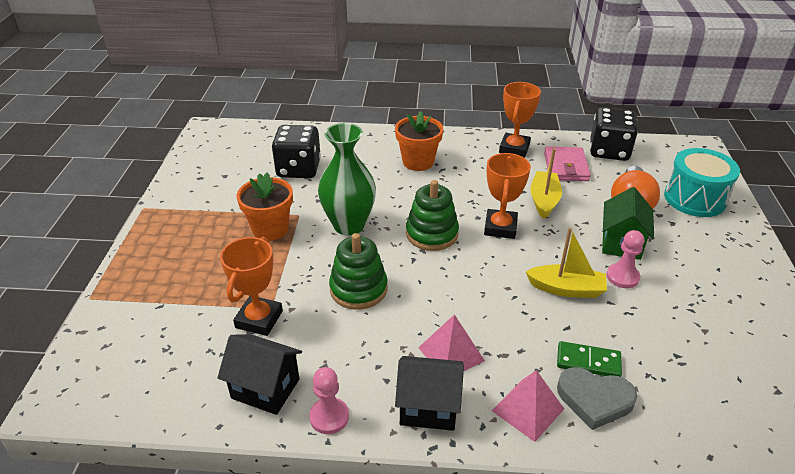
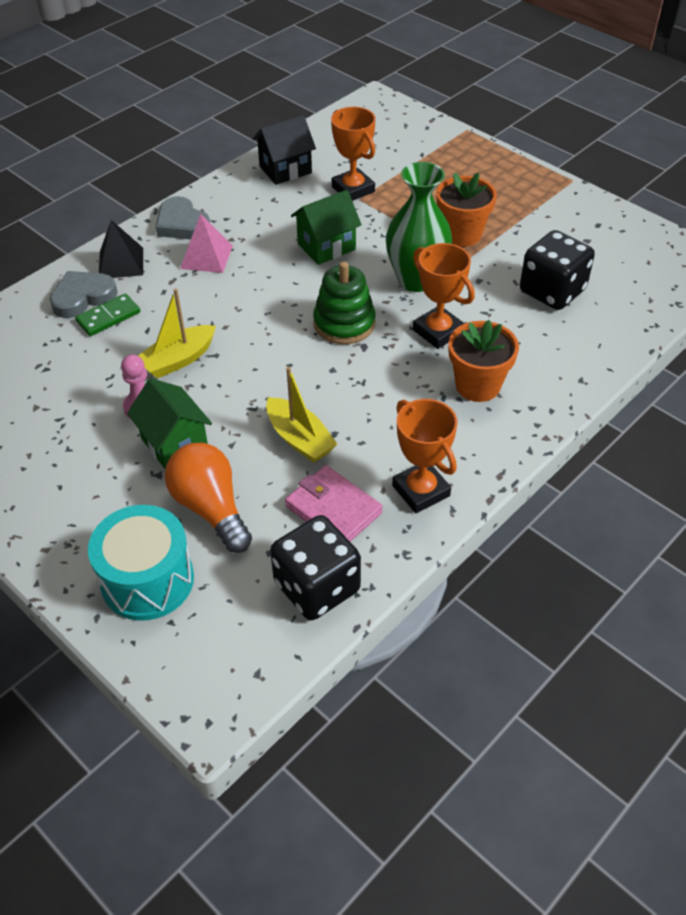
camera: 130 degrees right, 10 degrees up
(329, 417) = (230, 184): pink pawn -> none
(358, 289) = (326, 247): green stacking toy -> green house
(428, 407) = (182, 224): black house -> grey heart
(500, 227) = (299, 374): orange trophy -> orange trophy (438, 331)
(528, 409) = (121, 263): pink pyramid -> black pyramid

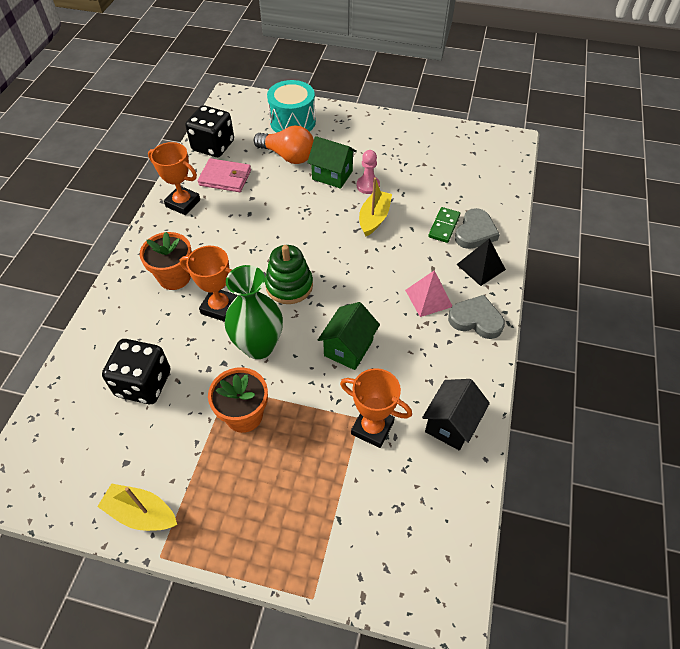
camera: 150 degrees right, 5 degrees up
(299, 439) = (267, 203): yellow boat -> yellow boat (141, 513)

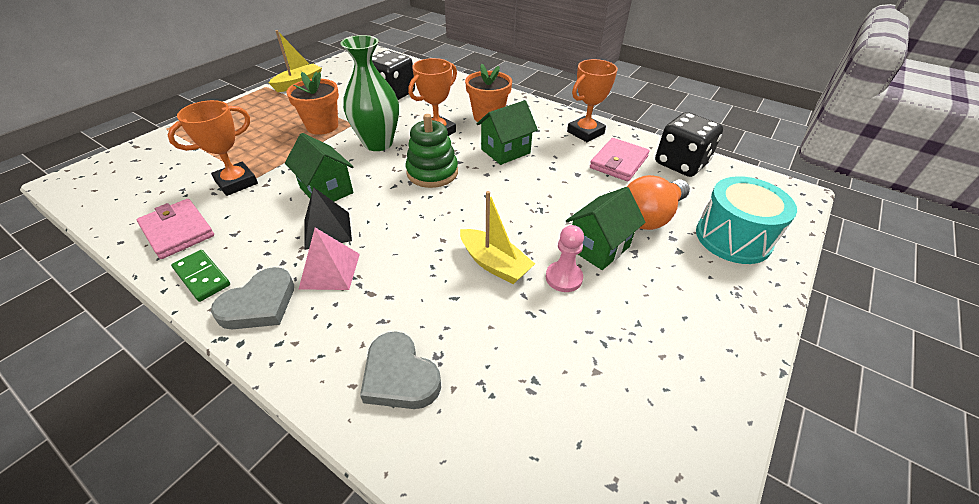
camera: 110 degrees right, 10 degrees down
(235, 247) = (505, 151): none -> green house
(444, 226) = (436, 338): green domino -> green domino (202, 277)
(451, 424) = (178, 231): black house -> pink wallet
(481, 267) = (331, 351): black pyramid -> black pyramid (327, 230)

